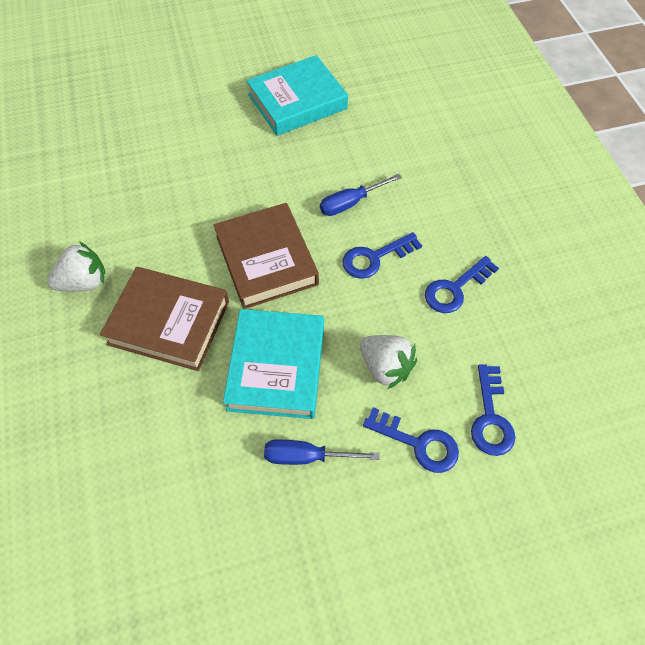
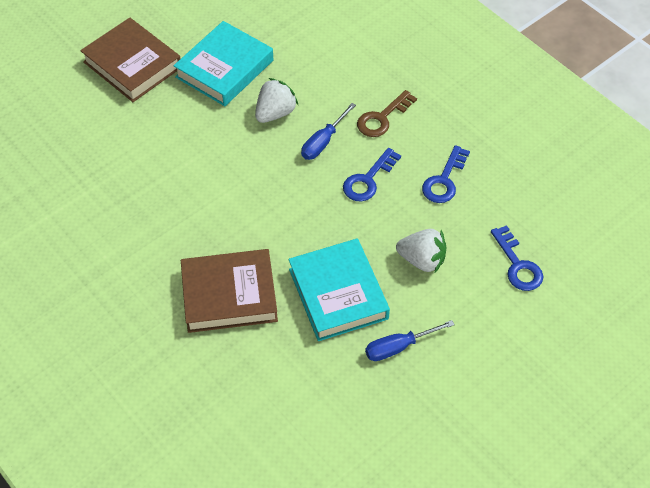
camera: 25 degrees left, 5 degrees down
(84, 282) = (134, 292): white strawberry -> white strawberry (275, 113)
(266, 260) = (280, 215): brown book -> brown book (132, 65)
(418, 443) = (475, 304): blue key -> none
(423, 200) = (382, 118): none -> brown key

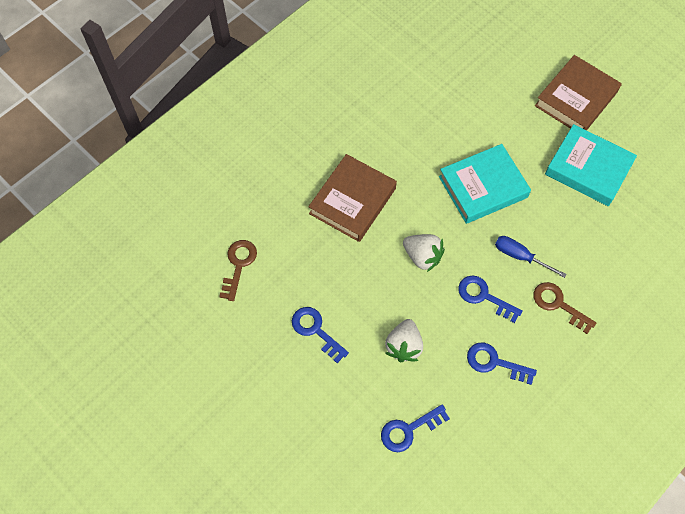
camera: 85 degrees right, 10 degrees up
(229, 295) = (352, 201): brown book -> brown book turned 45 degrees clockwise
(275, 113) = (545, 214): white strawberry -> white strawberry (422, 256)
(303, 430) = (238, 265): none -> brown key
(338, 294) = (362, 280): turquoise book -> turquoise book (483, 187)
(398, 347) = (315, 330): blue screwdriver -> blue key

